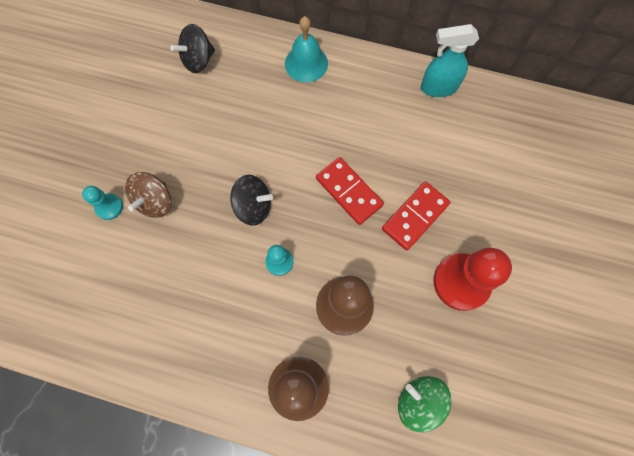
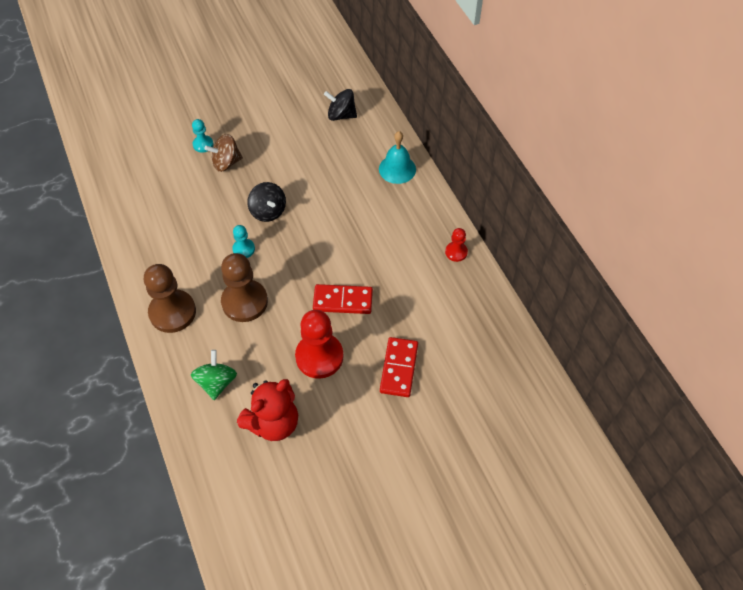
camera: 50 degrees right, 15 degrees down
(348, 192) = (325, 253): red domino -> red domino (398, 368)
(438, 87) = (456, 252): turquoise spray bottle -> red pawn
(504, 378) = (273, 423): none -> red teddy bear

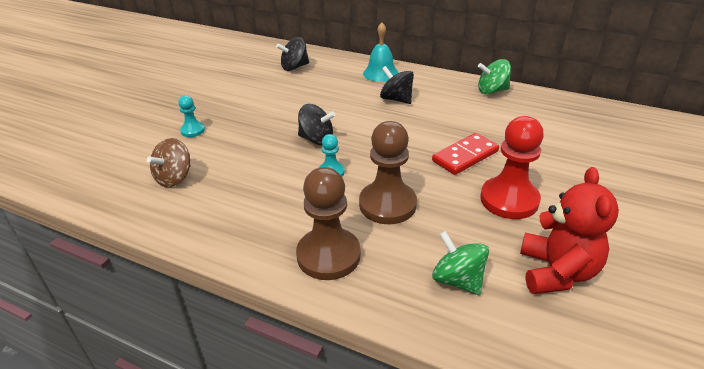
camera: 40 degrees left, 20 degrees down
(226, 163) = (232, 130): brown spinning top -> brown spinning top (174, 178)
(370, 209) = (396, 99): none -> black spinning top
(398, 368) = (574, 169): red domino -> none
(456, 252) = (492, 91): red pawn -> green spinning top

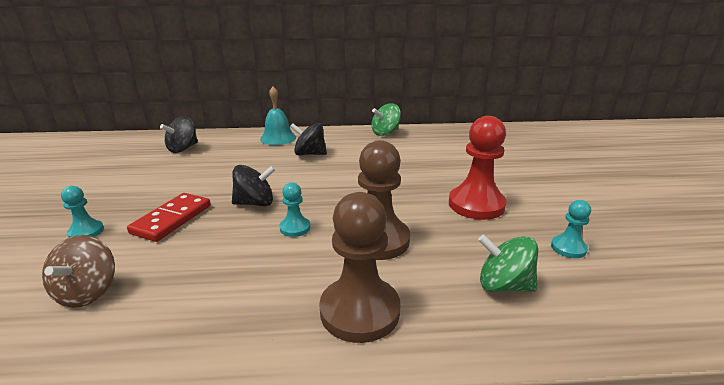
camera: 30 degrees left, 10 degrees down
(465, 156) = (409, 182): red domino -> red domino (172, 219)
(556, 272) = (568, 248): red teddy bear -> turquoise pawn

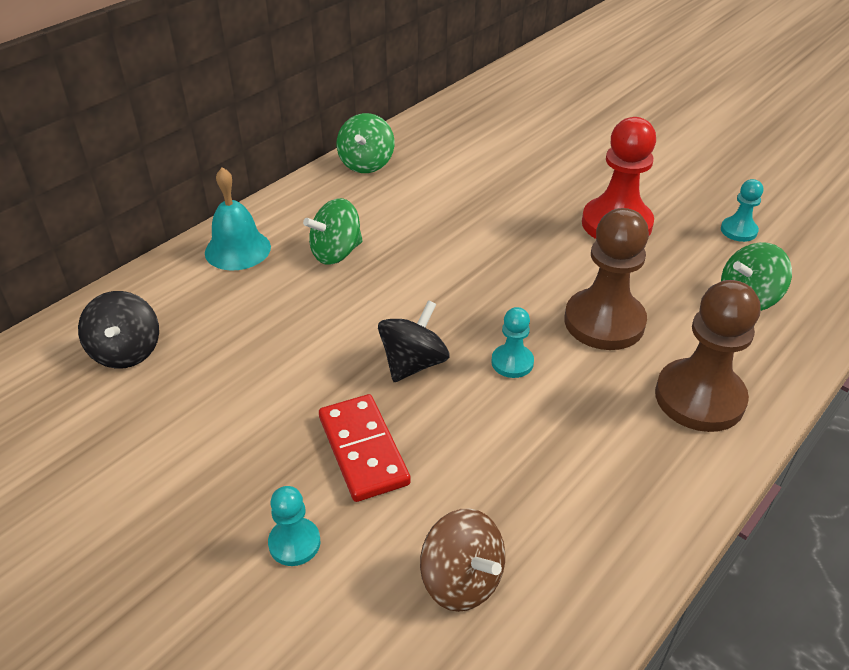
camera: 45 degrees left, 15 degrees up
(309, 154) = (336, 253): black spinning top -> green spinning top

